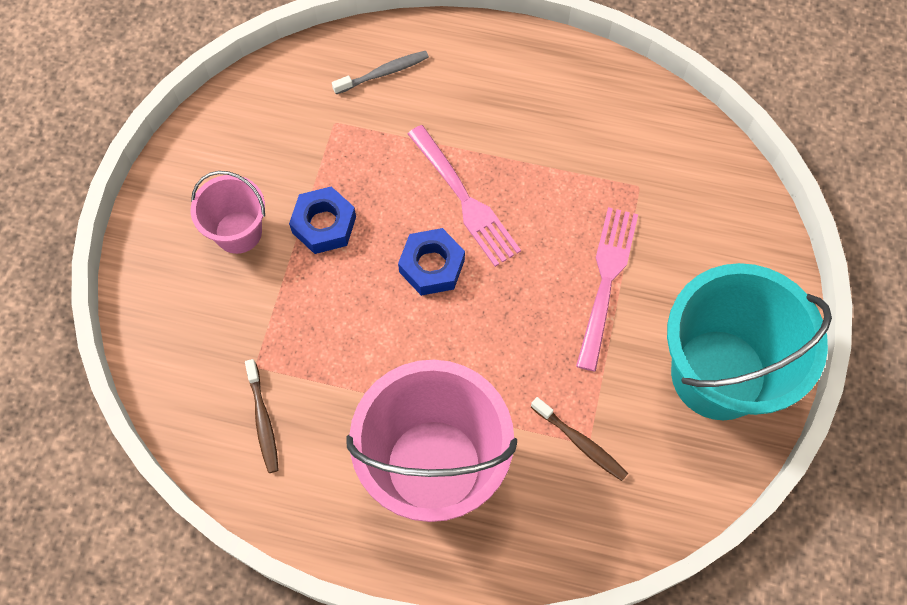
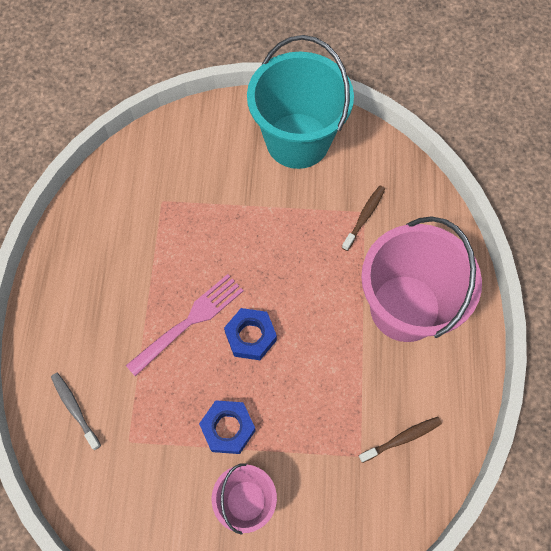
camera: 100 degrees left, 0 degrees up
(606, 281) = (242, 214): pink fork -> none

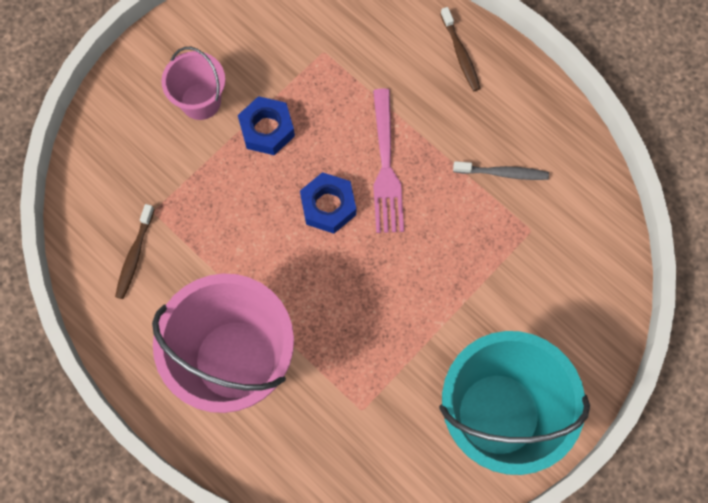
camera: 130 degrees right, 5 degrees up
(75, 409) = (385, 31): grey toothbrush -> grey toothbrush (502, 173)
(364, 217) = (356, 406): brown toothbrush -> brown toothbrush (460, 54)

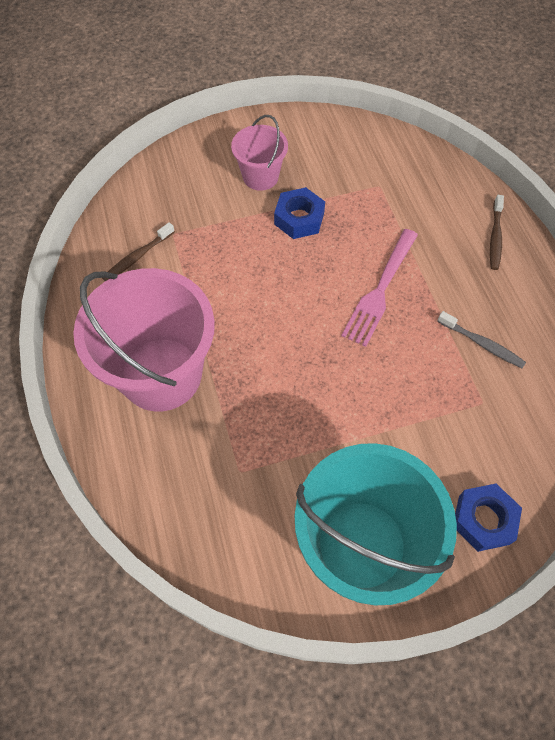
camera: 30 degrees right, 10 degrees down
(328, 206) = (313, 296): blue nut -> blue nut (483, 520)

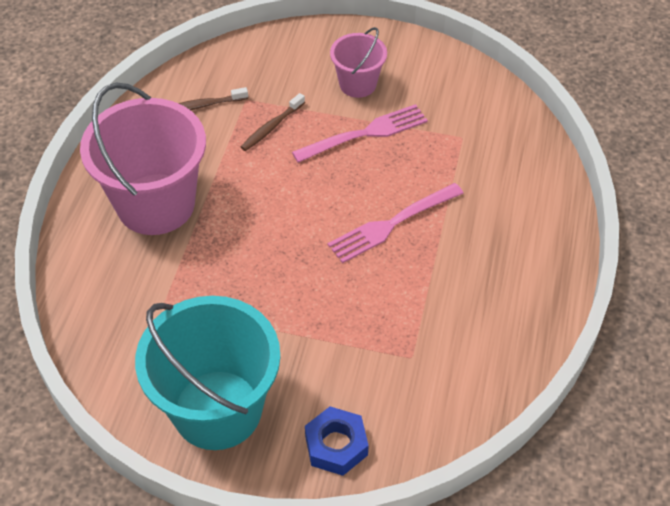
camera: 30 degrees right, 10 degrees down
(299, 218) = (365, 134): blue nut -> pink fork
(482, 344) = (450, 310): grey toothbrush -> none
(495, 237) = (539, 228): brown toothbrush -> brown toothbrush (271, 127)

